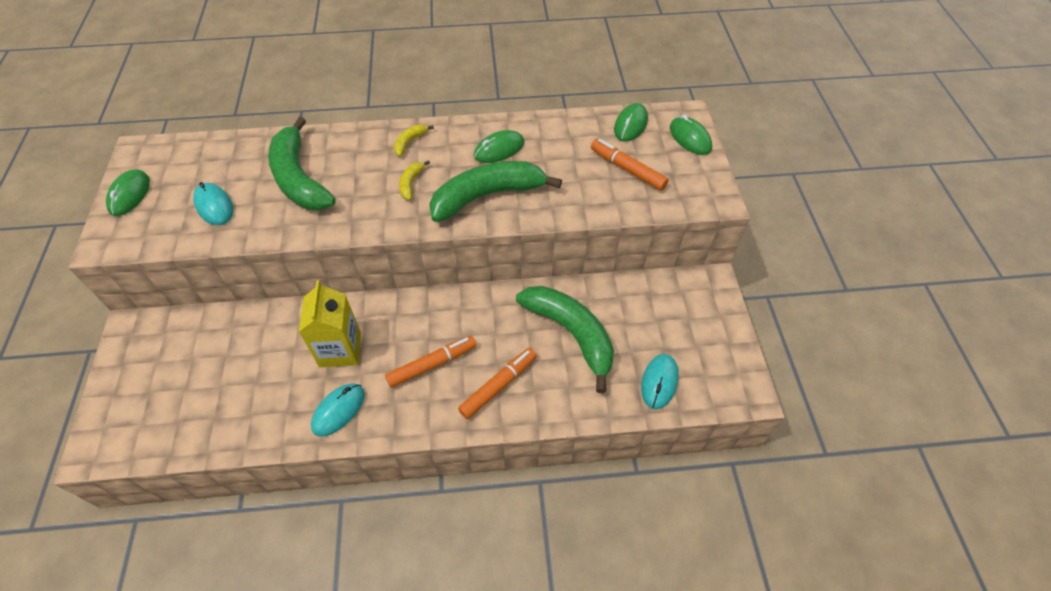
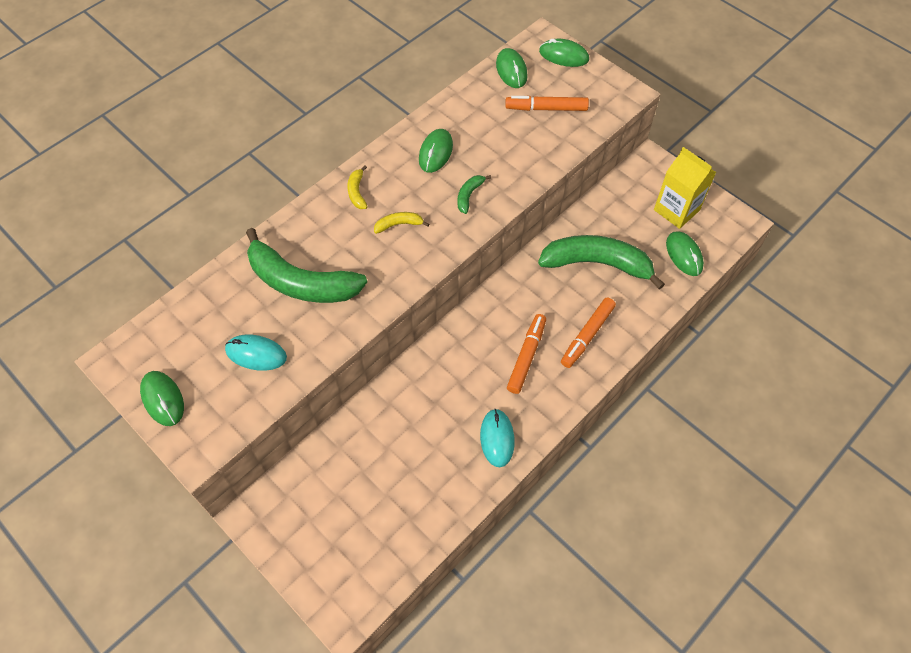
camera: 40 degrees left, 5 degrees up
(340, 349) = (447, 397): yellow carton -> yellow carton (676, 210)
(411, 183) = (399, 224): yellow banana -> yellow banana turned 105 degrees clockwise
(487, 196) = (469, 195): green banana -> green banana, size x0.42
(498, 386) = (587, 335): orange marker -> orange marker turned 150 degrees counterclockwise
(659, 382) = (684, 255): turquoise mouse -> green mouse

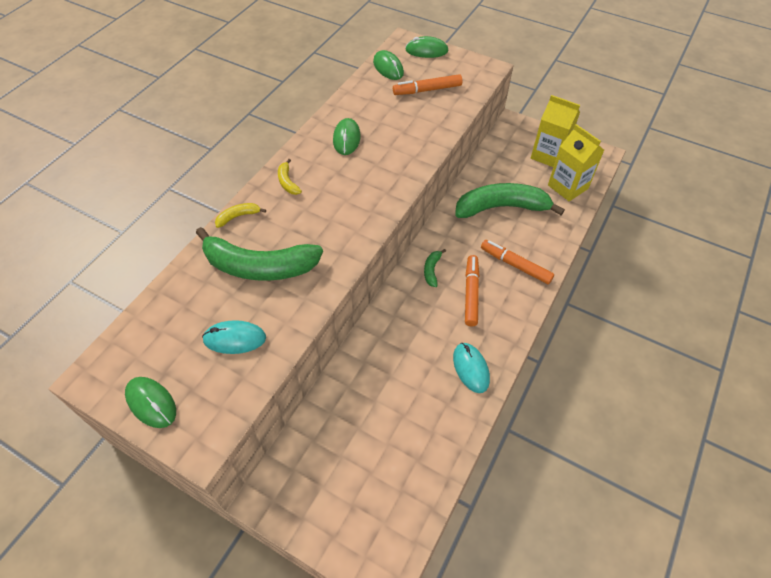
camera: 15 degrees left, 5 degrees down
(399, 224) = (334, 201): yellow banana -> yellow banana (238, 216)
(469, 195) = (387, 166): green banana -> green banana (432, 270)
(587, 335) = (515, 265): orange marker -> orange marker turned 105 degrees clockwise
(684, 255) = (567, 187): green mouse -> yellow carton

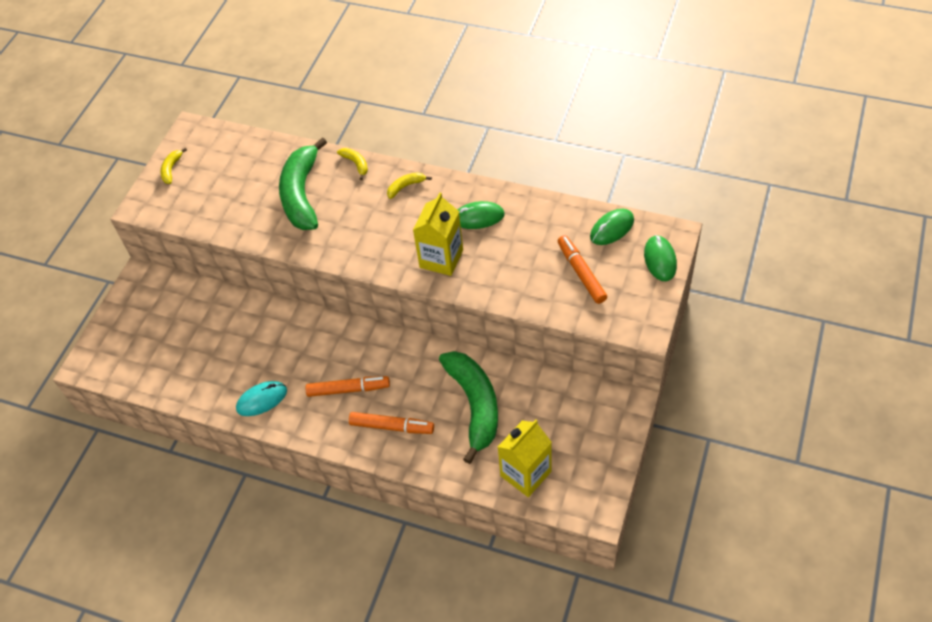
camera: 85 degrees right, 0 degrees up
(151, 403) = (171, 169): green mouse -> yellow banana
(234, 339) = (228, 199): turquoise mouse -> none
(432, 270) = (372, 351): green banana -> none
(515, 265) = (392, 426): orange marker -> orange marker turned 75 degrees clockwise
(548, 155) = (578, 448): yellow carton -> yellow carton (441, 259)

